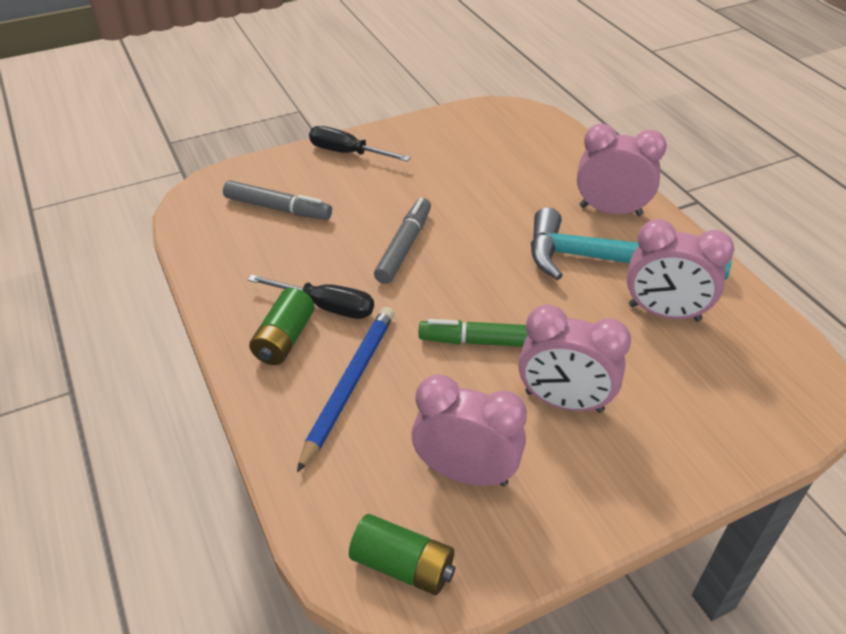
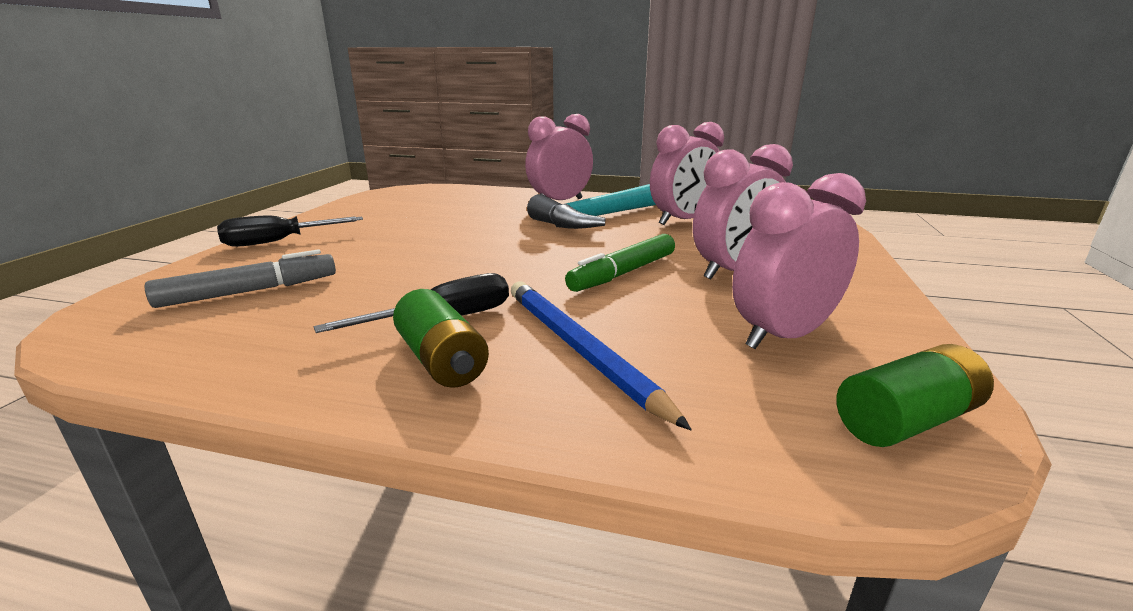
camera: 50 degrees left, 20 degrees down
(404, 247) = (447, 262): grey marker -> none

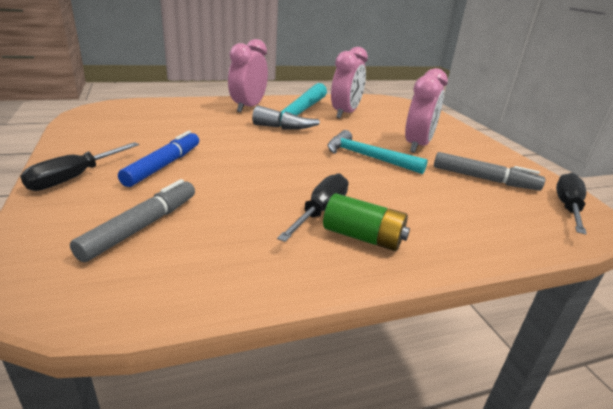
camera: 35 degrees left, 5 degrees up
(368, 244) = (163, 165): none -> blue marker
(580, 349) = (417, 210): blue pencil -> none
(623, 273) = (367, 157): green marker -> turquoise hammer
(782, 336) = (484, 179): pink clock -> grey marker
(906, 420) = (567, 207): green battery -> black screwdriver

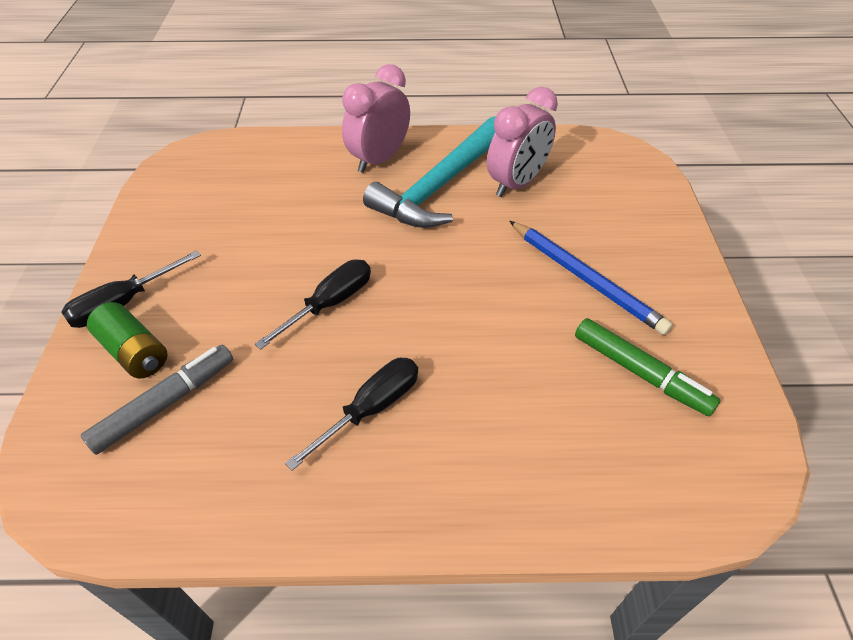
camera: 20 degrees right, 20 degrees up
(163, 165) = (223, 290): blue marker -> none
(363, 237) = (399, 466): green battery -> green battery (135, 352)
(367, 157) = (492, 299): turquoise hammer -> none
(417, 146) = (585, 279): pink clock -> blue pencil
(484, 179) = (640, 373): grey marker -> green marker
(567, 207) = (730, 457): black screwdriver -> black screwdriver (330, 303)

